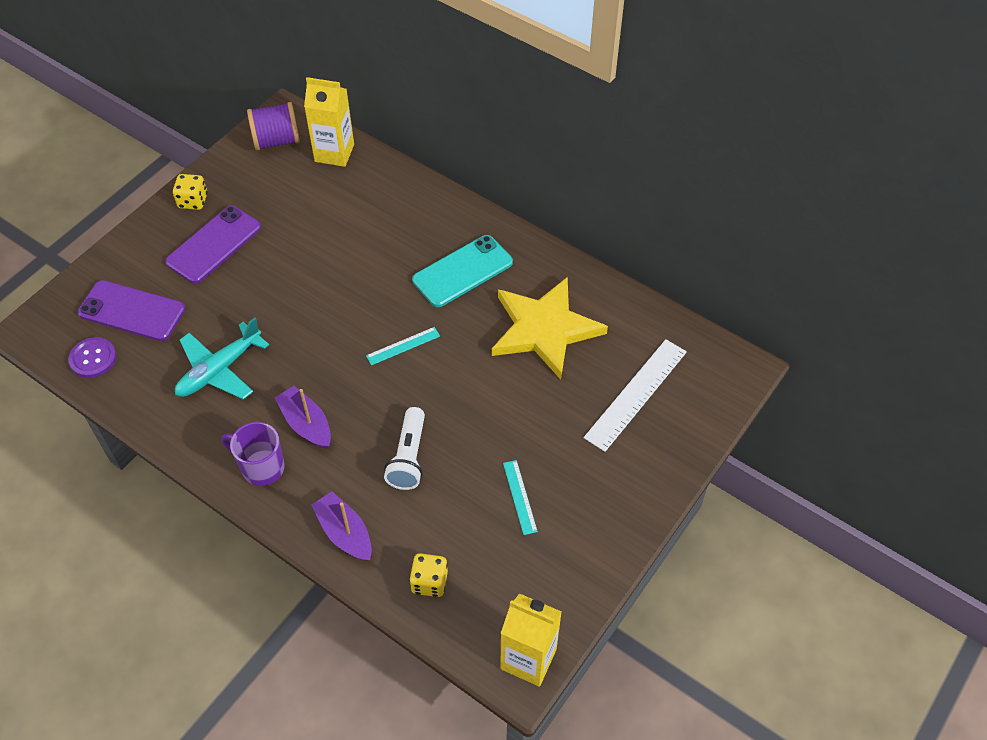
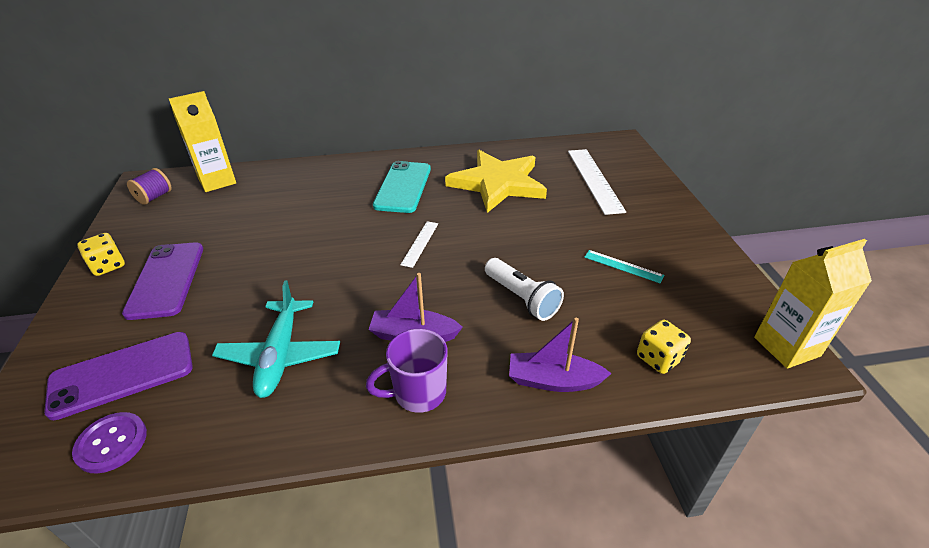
camera: 45 degrees left, 15 degrees down
(276, 141) = (154, 197): purple spool -> purple spool, size x0.66
(403, 346) = (420, 243): turquoise ruler -> white ruler

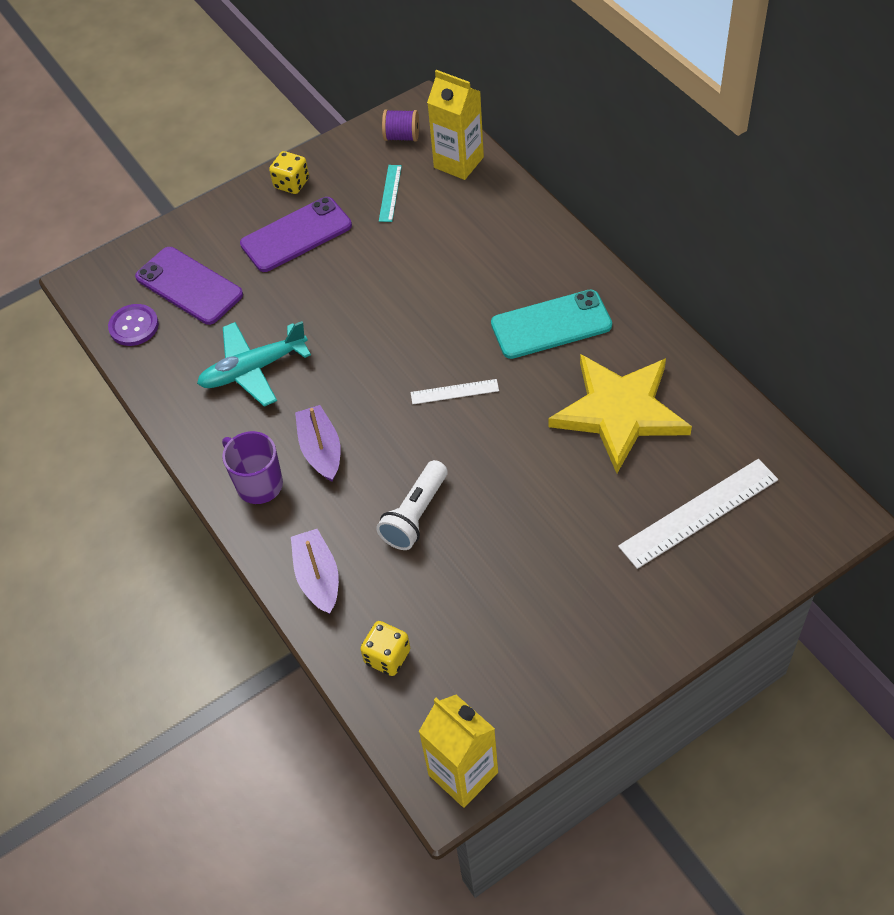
camera: 70 degrees right, 15 degrees up
(623, 266) = (521, 592): turquoise ruler -> turquoise ruler (390, 193)

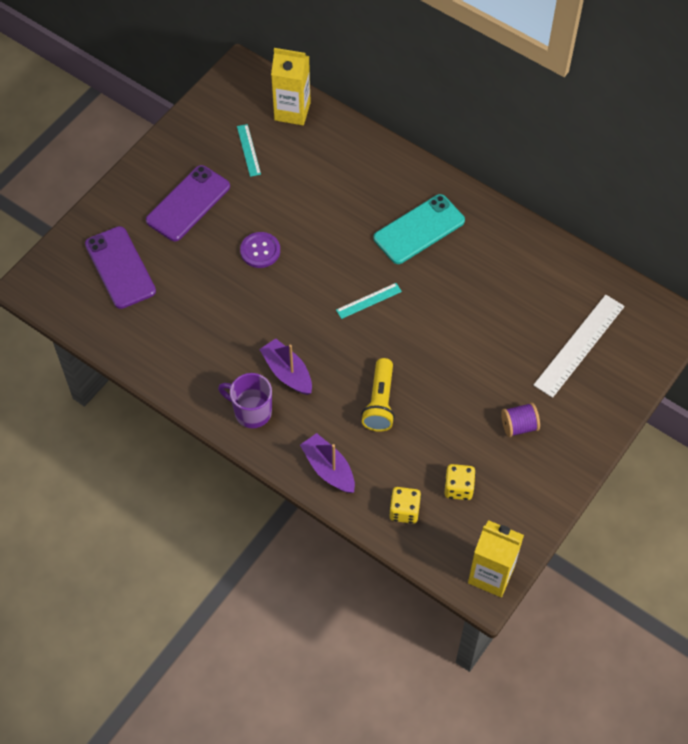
camera: 25 degrees left, 5 degrees up
(134, 326) = (91, 312): purple button -> purple button (260, 251)
(189, 286) = (120, 267): purple phone -> purple phone turned 45 degrees clockwise
(253, 370) = (205, 323): turquoise plane -> none
(291, 183) = (164, 160): yellow dice -> yellow dice (458, 488)
(402, 136) = (236, 99): purple spool -> purple spool (519, 426)
(415, 515) = (380, 402): white flashlight -> yellow flashlight
(454, 391) = (368, 300): white ruler -> turquoise ruler
(619, 412) = (496, 285): yellow star -> none

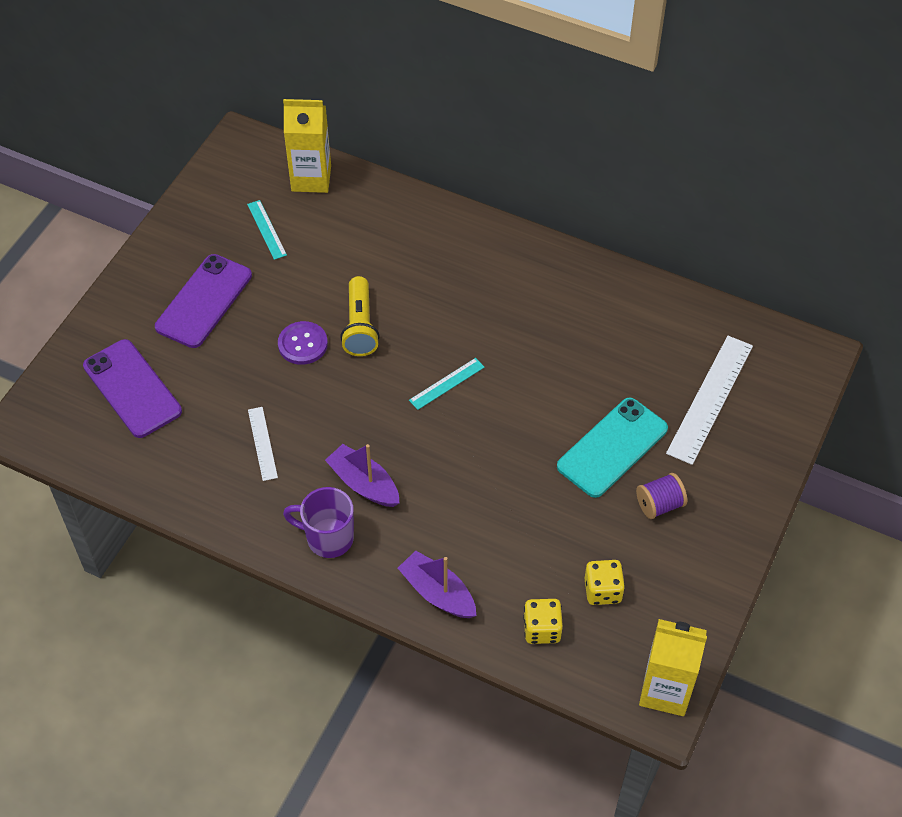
camera: 10 degrees left, 5 degrees down
(214, 327) = (262, 443): none -> white ruler
(380, 402) = (485, 502): yellow flashlight -> yellow flashlight (360, 326)
(419, 229) = (490, 292): turquoise phone -> turquoise phone (612, 448)

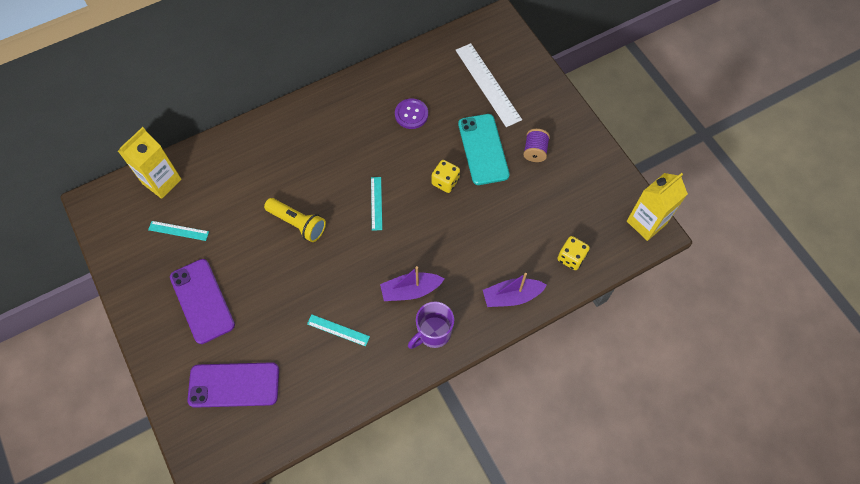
camera: 55 degrees left, 10 degrees up
(262, 443) = (338, 330): white ruler -> turquoise ruler
(302, 344) = (284, 263): purple button -> purple button (411, 114)
(602, 590) = (568, 213): yellow dice -> yellow dice (445, 182)

